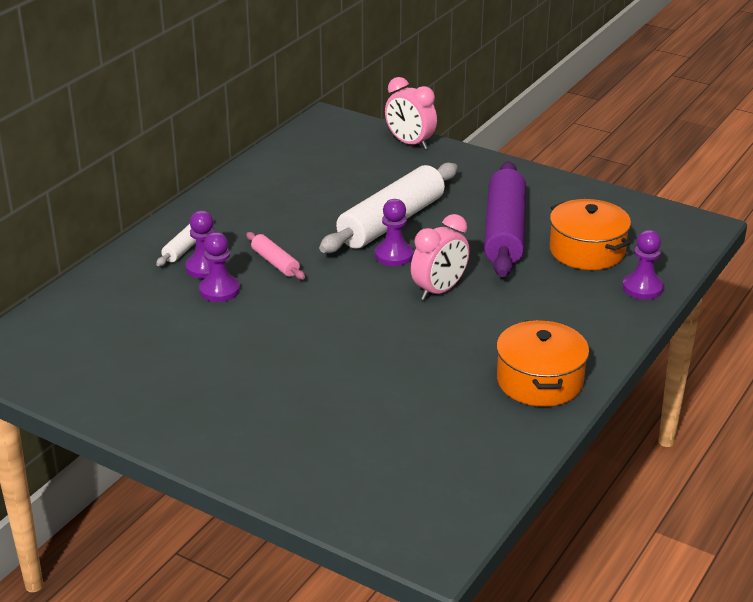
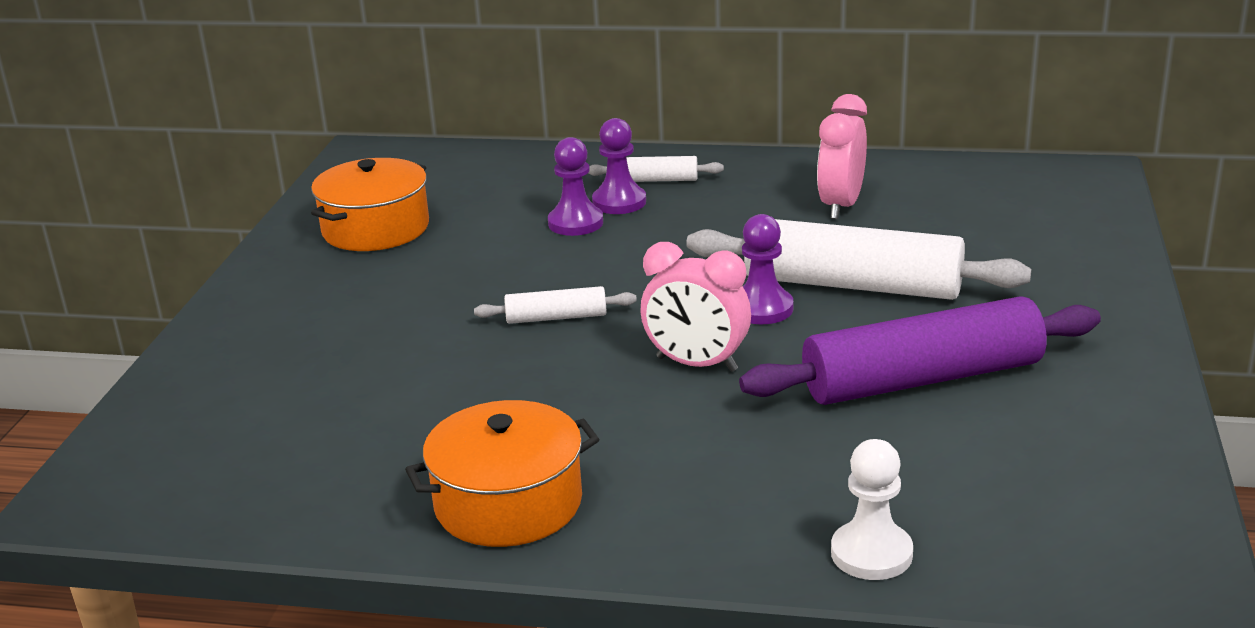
camera: 70 degrees right, 5 degrees down
(275, 262) = (668, 237): pink rolling pin -> none
(345, 324) = (556, 317): none -> white rolling pin
(410, 143) = (1103, 243): pink clock -> pink clock (841, 206)
(587, 251) = (943, 469): orange pot -> orange pot (376, 229)
(642, 288) = (871, 554): purple pawn -> white pawn

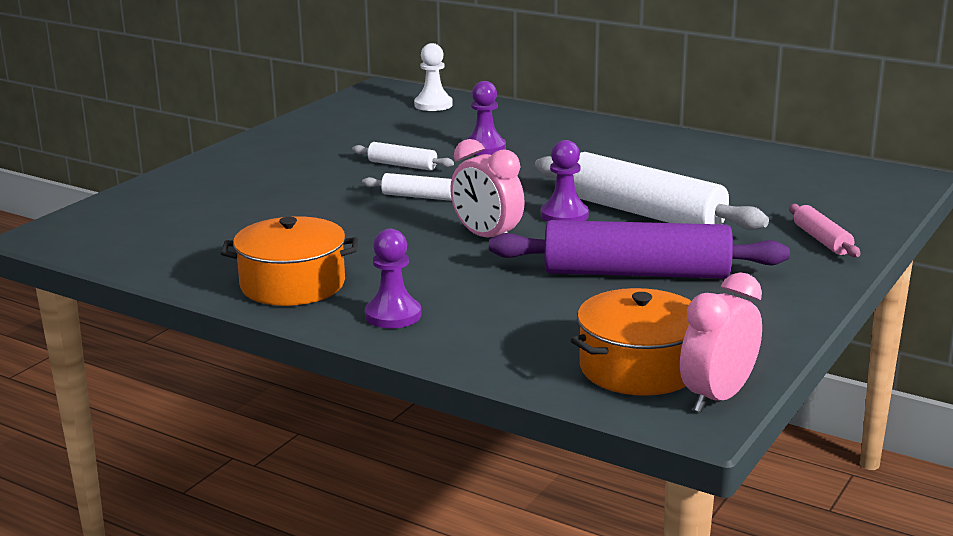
camera: 20 degrees right, 5 degrees down
(376, 229) = (349, 130): orange pot -> orange pot (639, 368)
(619, 202) = (527, 141): purple pawn -> purple pawn (393, 315)
(655, 180) = (565, 133): white rolling pin -> white rolling pin (402, 165)
(841, 206) = (686, 168): pink clock -> pink clock (717, 397)
(871, 554) = (498, 356): white pawn -> white pawn (433, 105)
(1081, 281) = (821, 240): none -> pink rolling pin

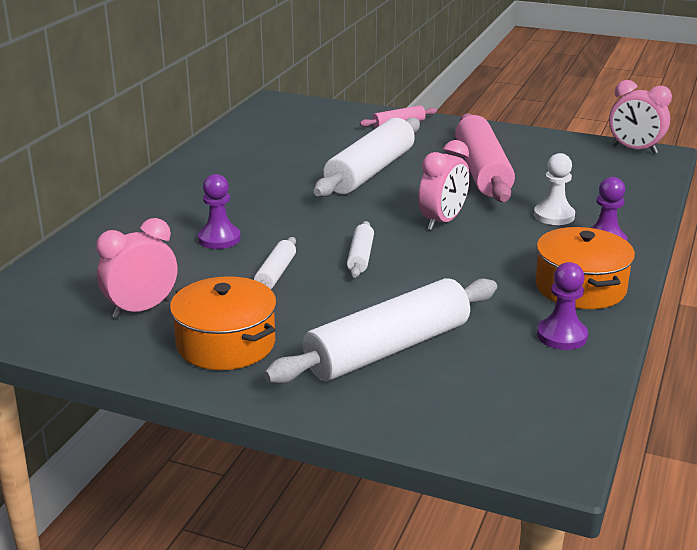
camera: 100 degrees left, 5 degrees up
(242, 196) = (388, 349): none -> white rolling pin
(366, 126) = (141, 309): none -> pink clock
(433, 105) = (64, 278): white pawn -> white pawn (554, 216)
(564, 215) = (384, 197): purple pawn -> purple pawn (561, 336)
(636, 273) = (482, 171): purple rolling pin -> pink rolling pin
(639, 368) = (617, 167): orange pot -> orange pot (226, 344)

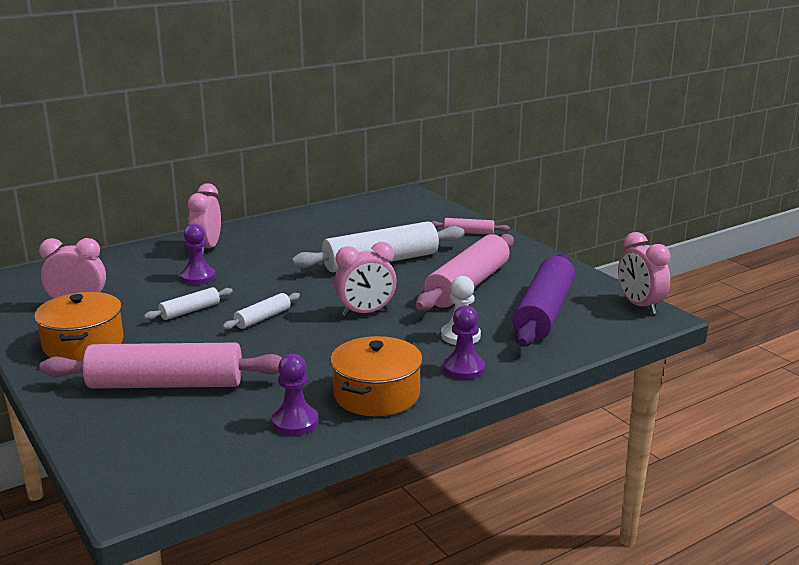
camera: 35 degrees right, 5 degrees down
(172, 207) = (207, 248): none -> pink clock
(388, 349) = (166, 384): white rolling pin -> pink rolling pin
(580, 176) = (544, 313): none -> purple rolling pin

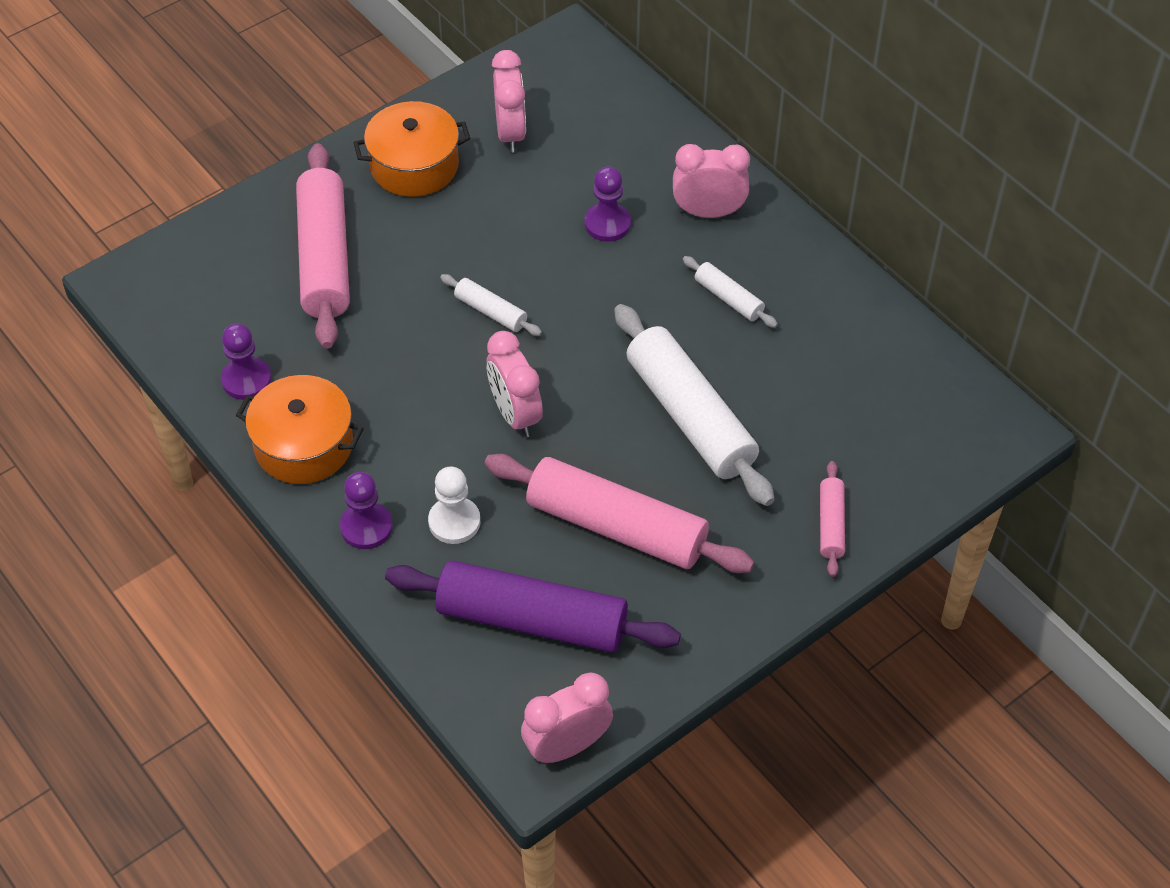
camera: 85 degrees right, 30 degrees up
(190, 311) = (505, 238): white rolling pin -> white rolling pin (728, 298)

